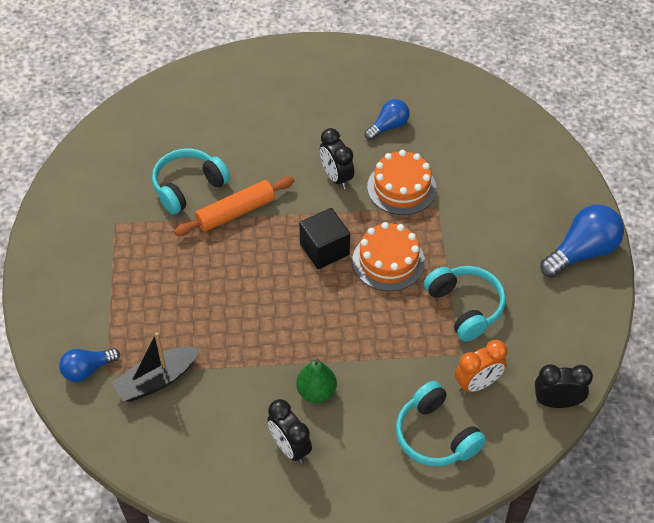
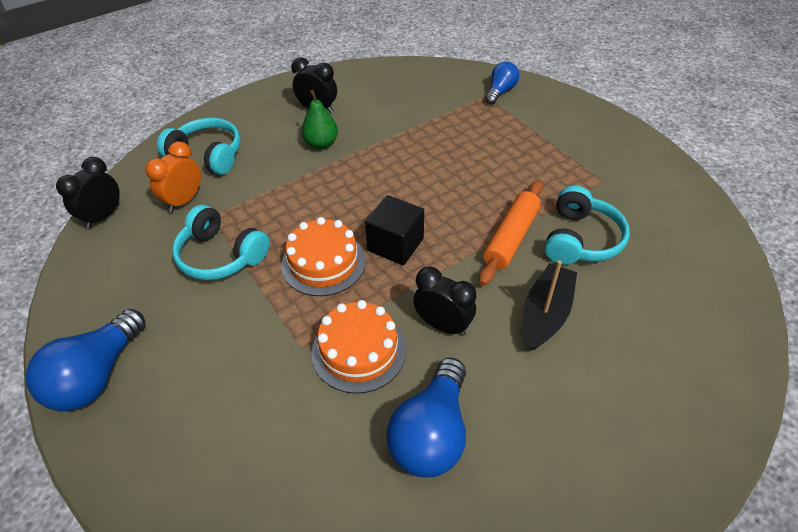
camera: 150 degrees right, 5 degrees down
(157, 380) = (446, 105): black boat -> black boat (545, 314)
(388, 126) = (431, 433): blue light bulb -> blue light bulb, size x1.67
(556, 402) = (103, 217): black clock -> black clock turned 150 degrees clockwise

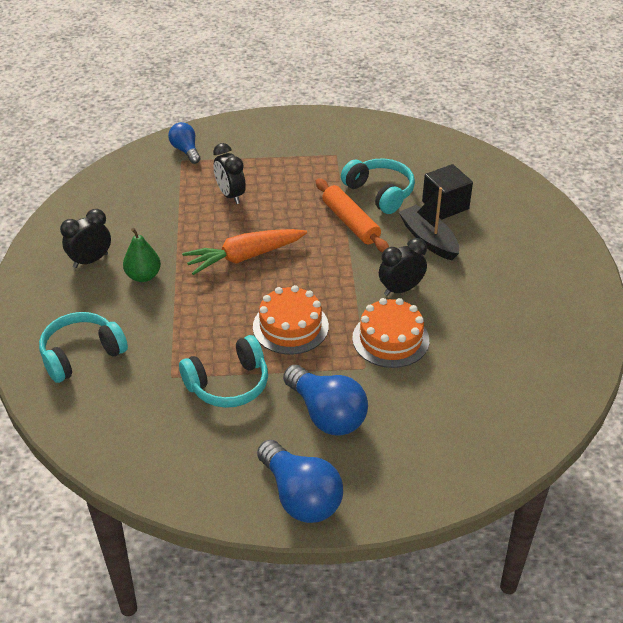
camera: 60 degrees left, 5 degrees down
(103, 217) = (100, 452): black clock -> black clock (230, 195)
(184, 201) = (133, 388): orange clock -> none
(394, 189) = (244, 257): none -> orange carrot
(395, 244) = (306, 281): black cube -> black cube (445, 205)
(431, 433) = (480, 331): blue light bulb -> blue light bulb (326, 414)

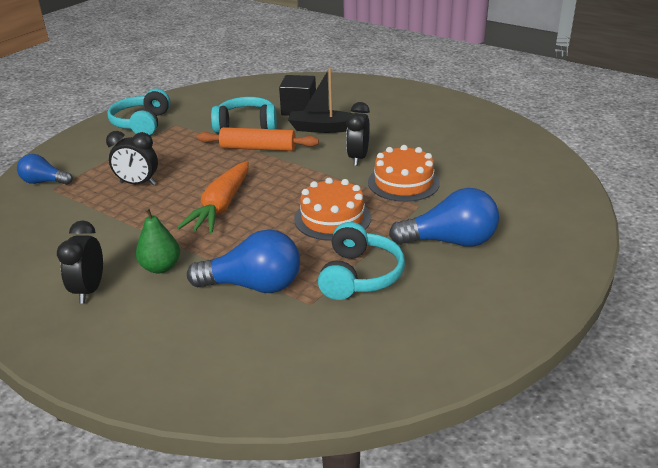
camera: 50 degrees left, 10 degrees down
(81, 354) = (208, 349): turquoise headphones -> turquoise headphones (142, 123)
(300, 496) = (529, 291): blue light bulb -> blue light bulb (253, 285)

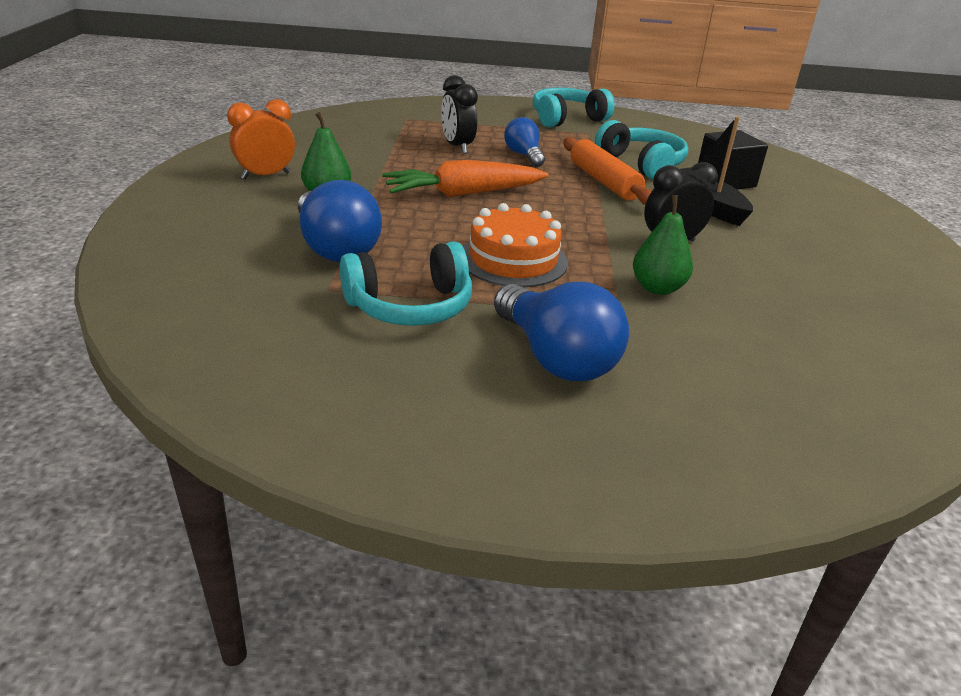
camera: 55 degrees right, 0 degrees up
(44, 182) = (414, 113): blue light bulb -> blue light bulb (524, 155)
(89, 290) = (266, 176): black clock -> orange clock
(403, 182) = (657, 288): orange cake -> green pear

